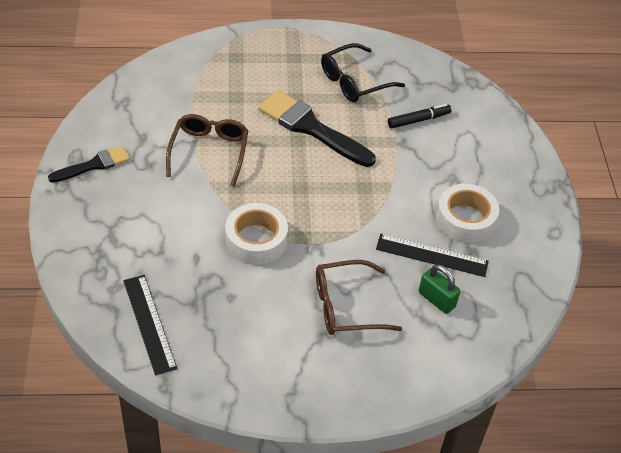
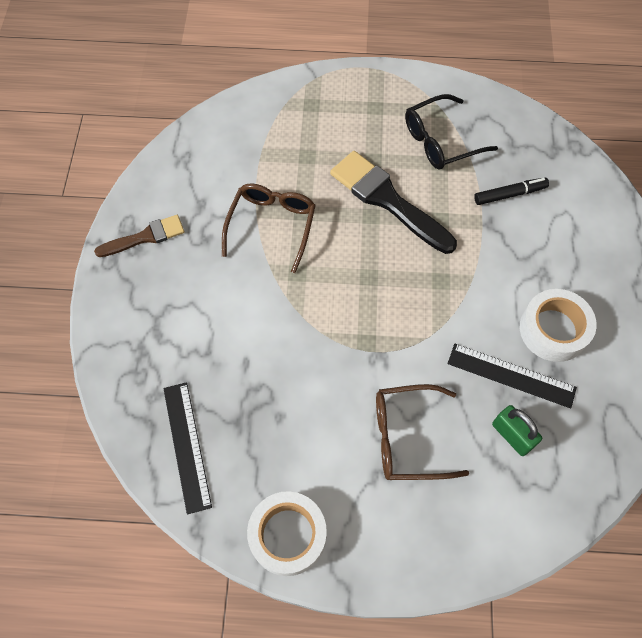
camera: 10 degrees right, 15 degrees up
(94, 165) = (145, 237): black brush -> brown brush
(256, 240) = (313, 344): white tape -> white tape (288, 535)

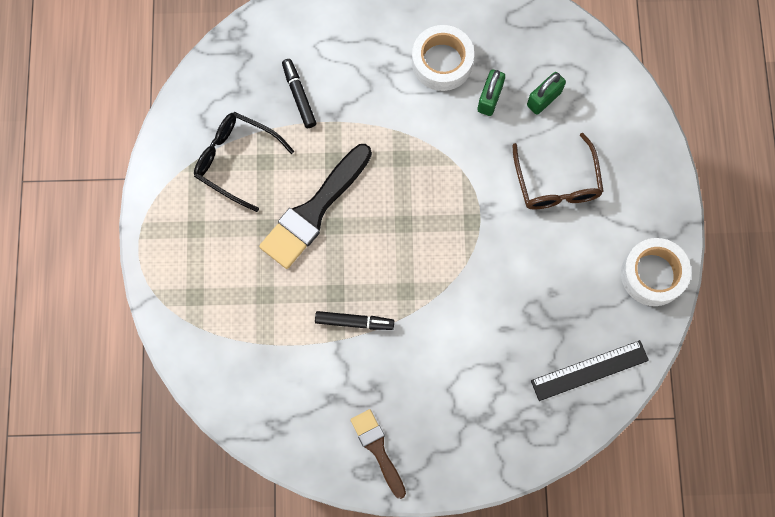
camera: 95 degrees left, 10 degrees up
(271, 226) = (354, 322): brown glasses -> black marker
(441, 141) = (236, 161): black glasses -> black glasses turned 150 degrees clockwise
(511, 375) = (489, 98): black ruler -> green padlock

